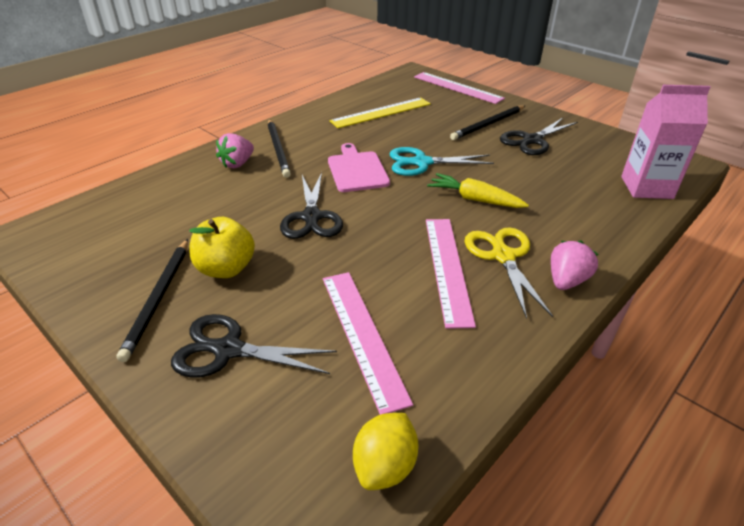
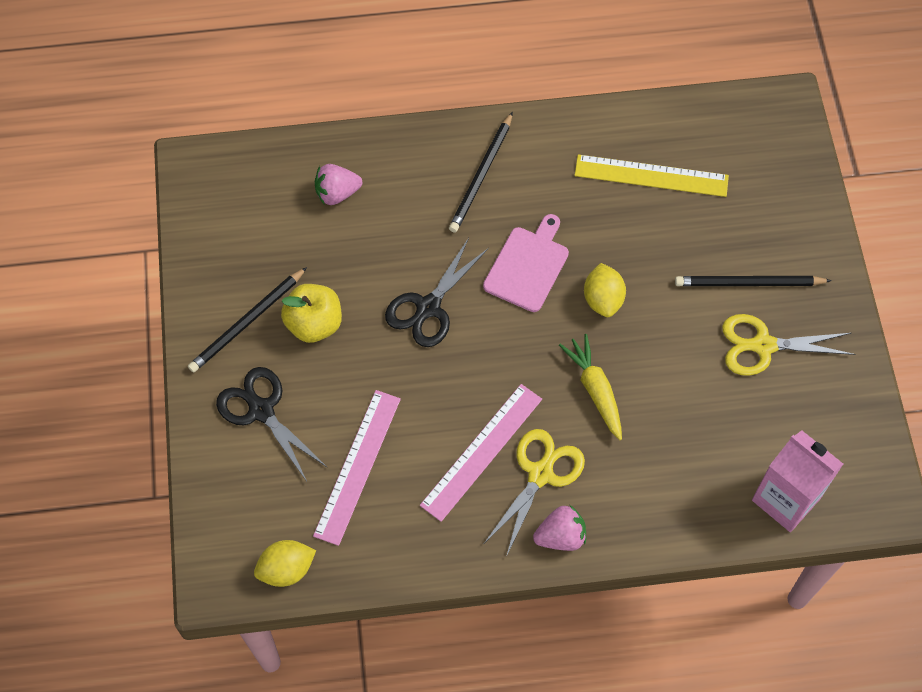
camera: 40 degrees right, 25 degrees up
(237, 164) = (424, 175): pink strawberry -> pink strawberry (337, 193)
(422, 163) = (603, 299): turquoise scissors -> yellow lemon
(457, 87) = (801, 181): pink ruler -> none
(532, 140) = (763, 345): black scissors -> yellow scissors

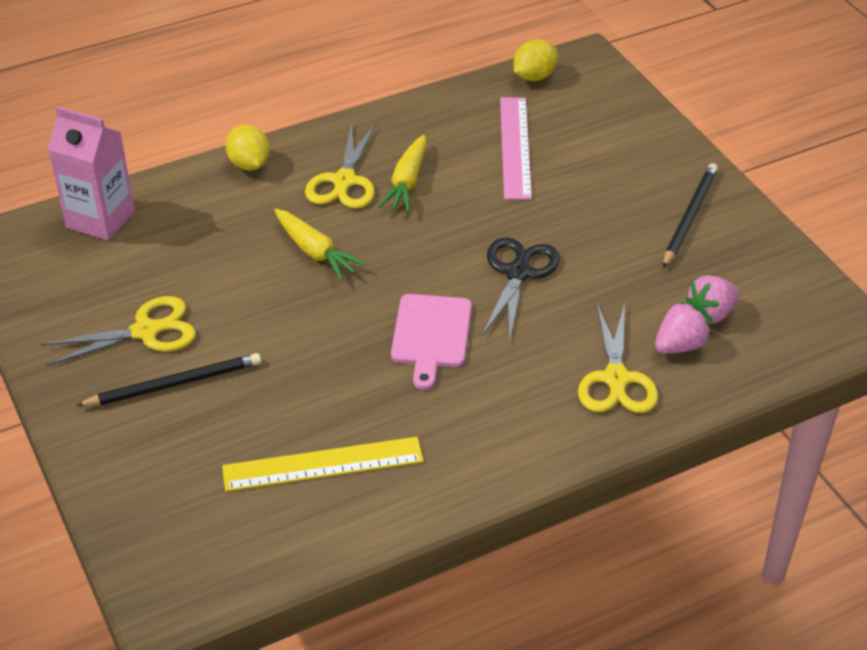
camera: 160 degrees right, 20 degrees down
(261, 410) = (627, 161): black scissors -> none
(314, 324) = (624, 232): yellow apple -> none
(402, 179) = (616, 379): none -> yellow scissors
(481, 175) = (528, 408): black pencil -> none
(481, 451) = (407, 183): pink ruler -> yellow carrot
(561, 536) = (308, 147): pink strawberry -> pink strawberry (711, 313)
(603, 299) = (335, 327): yellow lemon -> yellow lemon (249, 164)

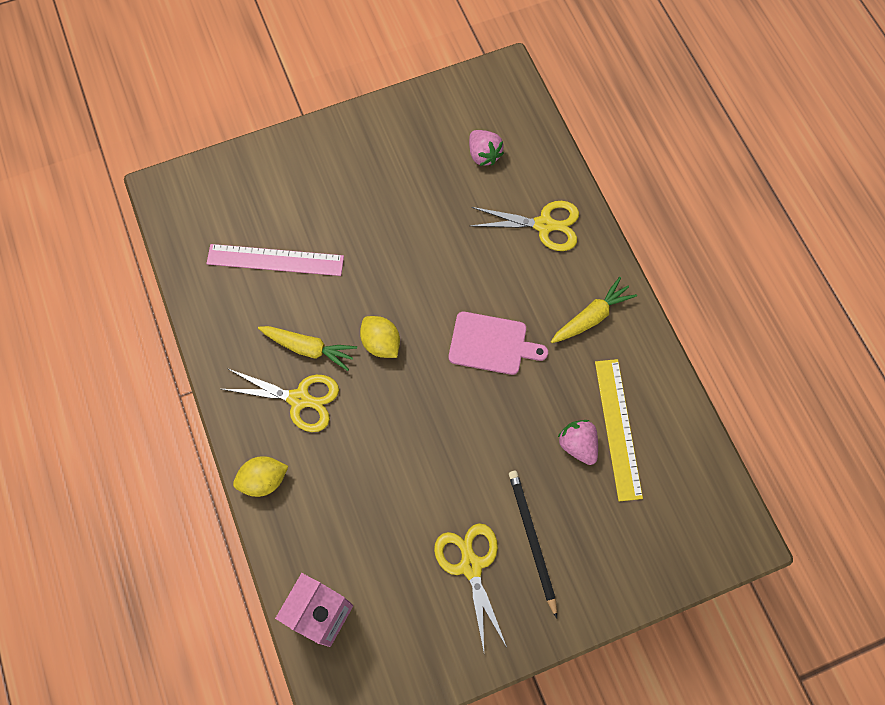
camera: 85 degrees left, 25 degrees up
(316, 252) = (388, 426): yellow carrot -> yellow carrot (592, 316)
(518, 273) = (429, 275): black scissors -> none
(534, 76) = (180, 234): yellow lemon -> yellow lemon (381, 343)
(679, 346) = (514, 180): pink strawberry -> pink strawberry (578, 445)
(689, 217) = (378, 149): black pencil -> none

